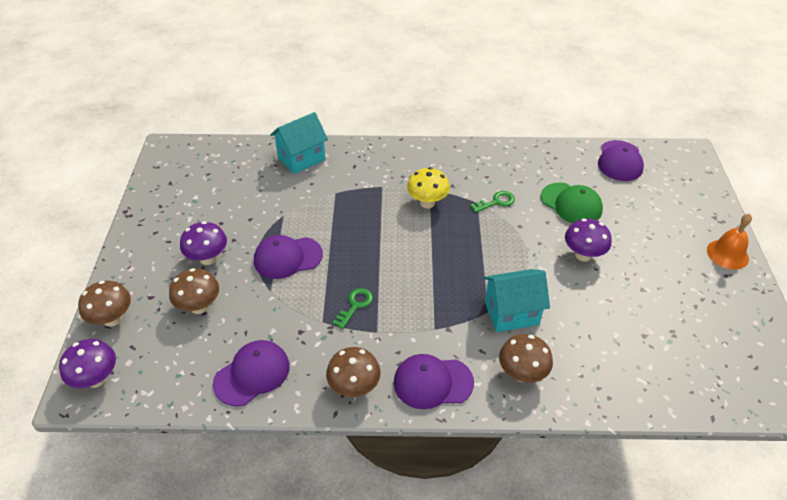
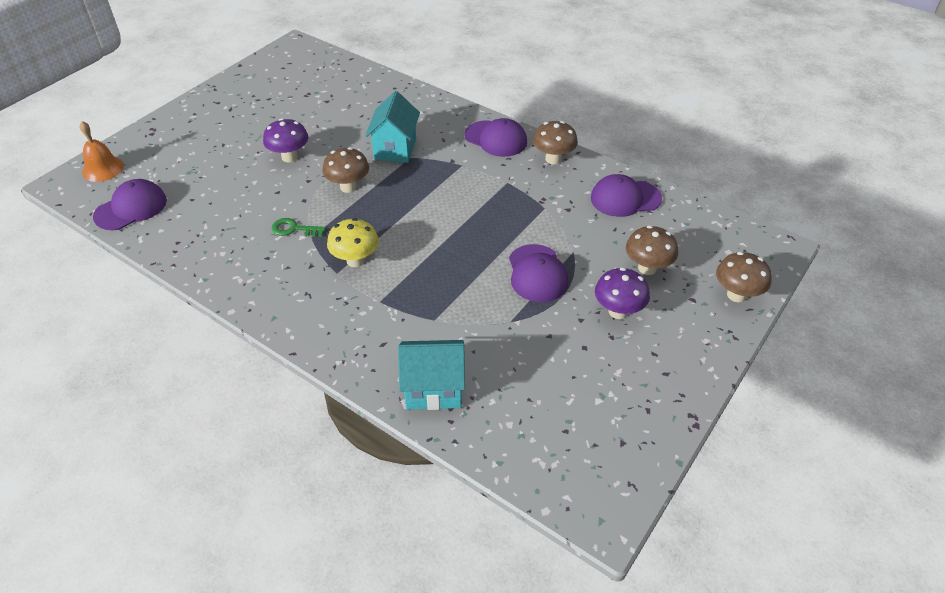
camera: 145 degrees left, 0 degrees up
(96, 379) = (759, 250): purple mushroom -> none
(287, 257) = (537, 273): purple cap -> purple cap turned 60 degrees clockwise
(355, 305) = (508, 207): green key -> none
(511, 313) = (395, 149): turquoise house -> turquoise house turned 75 degrees clockwise
(522, 374) = (432, 118): brown mushroom -> brown mushroom (348, 187)
(571, 204) = (235, 195): green cap -> none
(727, 254) = (192, 111): orange bell -> orange bell (103, 169)

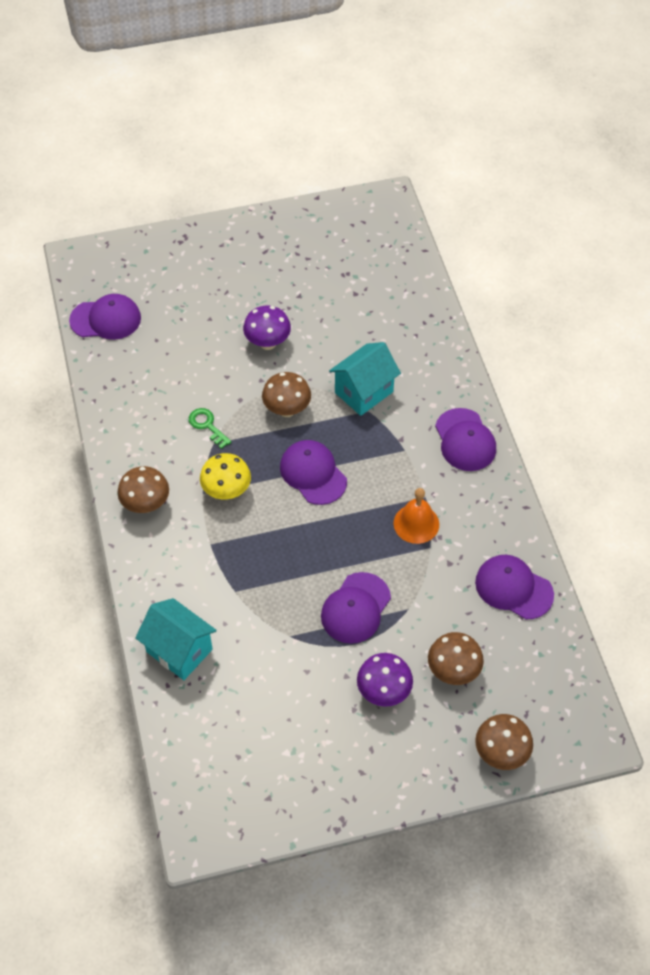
camera: 40 degrees right, 10 degrees up
(103, 169) = (115, 260): orange bell -> orange bell (416, 523)
(411, 213) = (313, 474): none -> purple cap
(553, 159) = (494, 499): brown mushroom -> brown mushroom (146, 504)

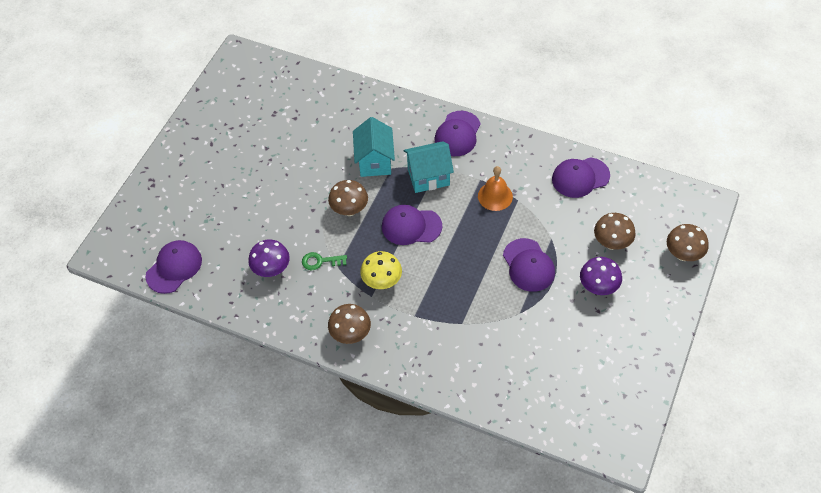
camera: 50 degrees left, 0 degrees up
(179, 650) = (480, 382): turquoise house -> turquoise house (428, 177)
(267, 343) = (287, 188): purple mushroom -> purple mushroom (271, 270)
(465, 440) = (457, 134): purple cap -> purple cap turned 90 degrees clockwise

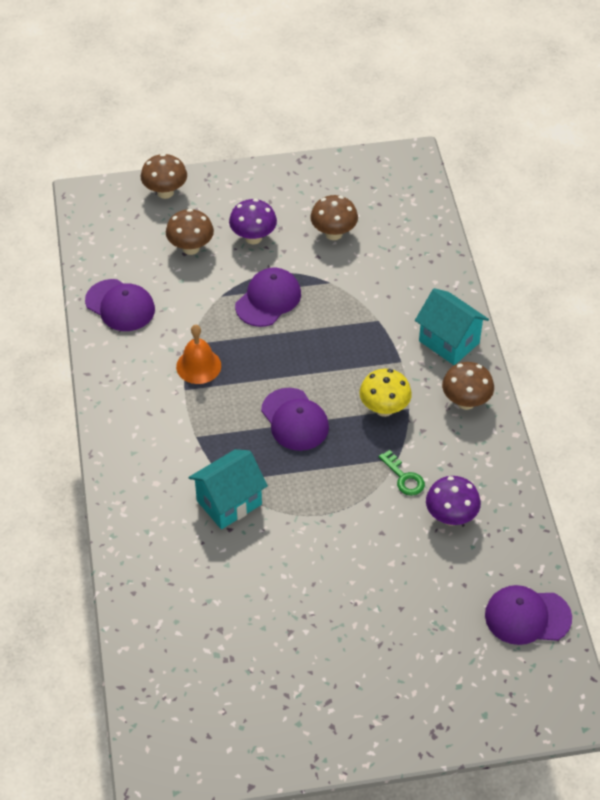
camera: 125 degrees left, 5 degrees down
(349, 210) = (316, 489): brown mushroom -> brown mushroom (333, 234)
(428, 177) = (215, 438): turquoise house -> turquoise house (449, 342)
(457, 134) = (130, 442): purple cap -> none

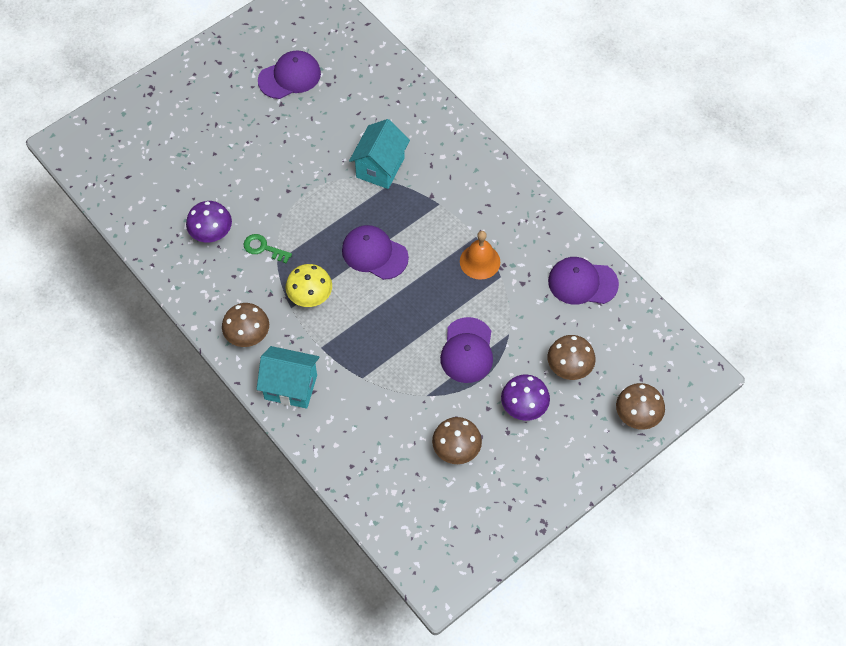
camera: 150 degrees right, 10 degrees up
(527, 616) = (122, 189): purple cap -> purple cap (289, 77)

